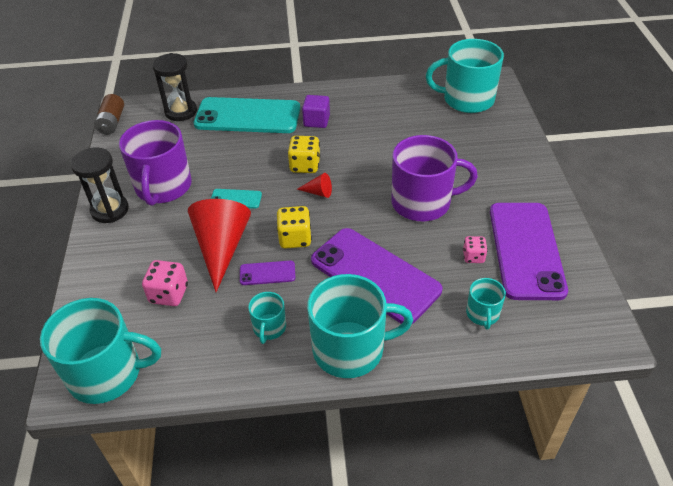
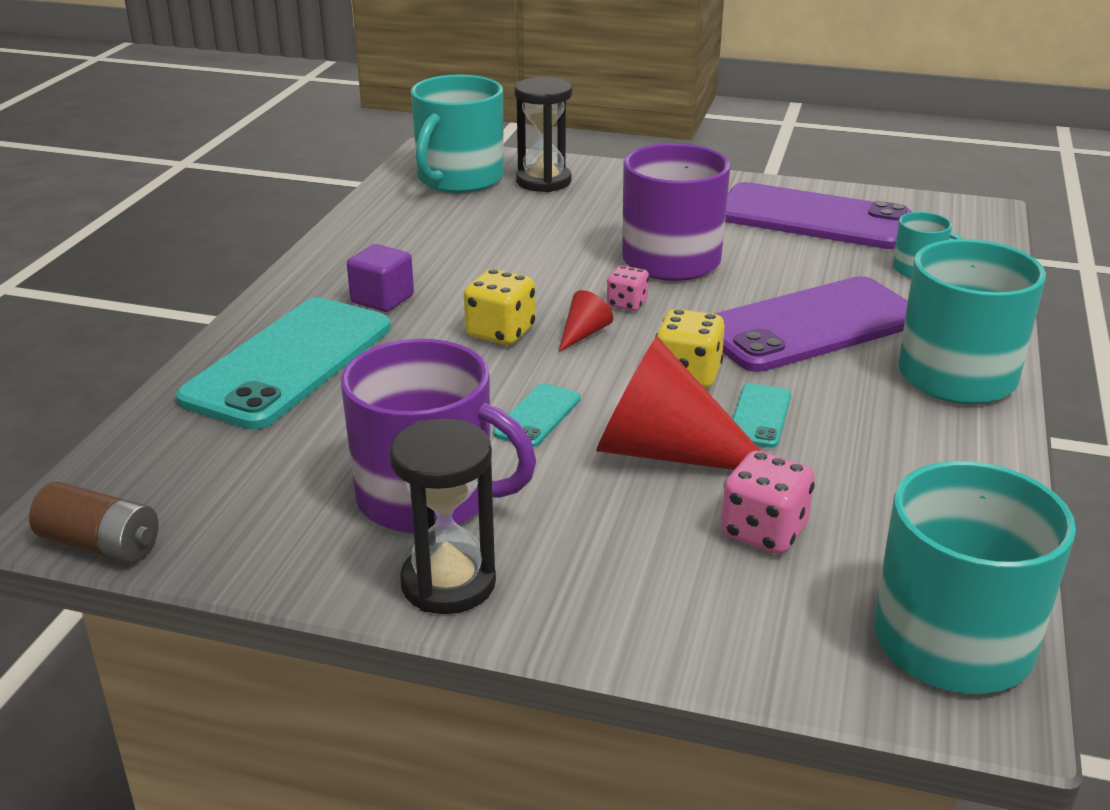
camera: 70 degrees left, 15 degrees down
(181, 111) = (177, 438): black hourglass -> black hourglass (543, 181)
(267, 273) = (759, 416): purple phone -> turquoise phone
(269, 328) = (891, 436): turquoise mug -> none
(473, 257) = (808, 251): pink dice -> pink dice (627, 304)

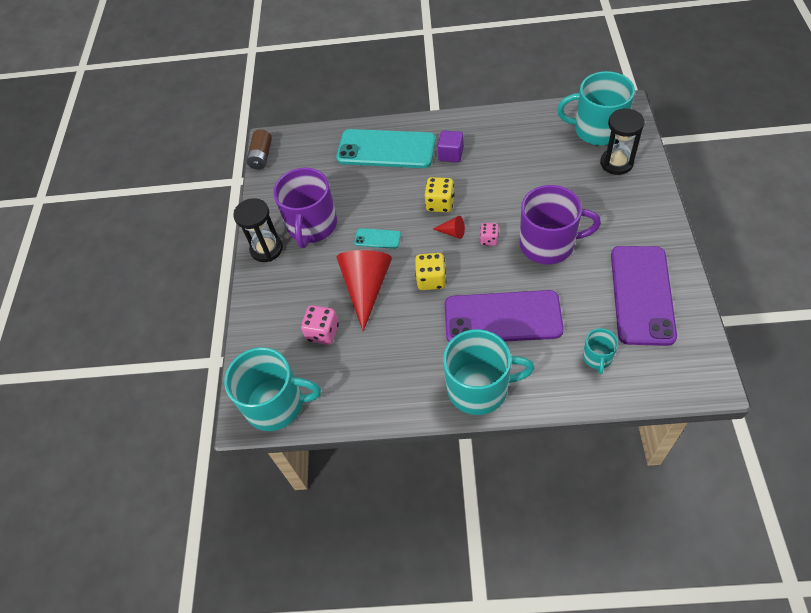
camera: 80 degrees right, 25 degrees up
(759, 416) = (407, 314): turquoise phone -> none
(810, 325) = (502, 317): purple phone -> purple phone turned 45 degrees counterclockwise

